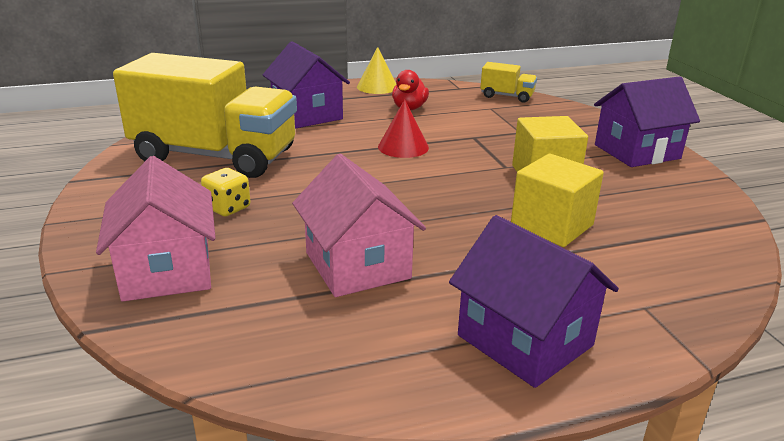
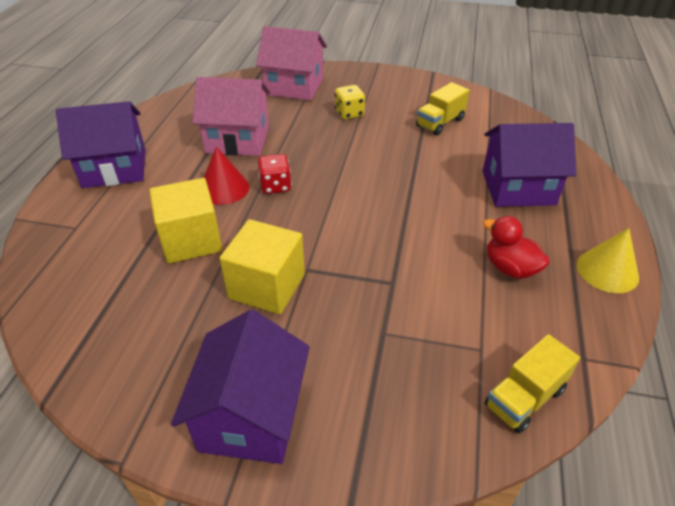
camera: 120 degrees right, 15 degrees up
(215, 156) = (440, 123): yellow truck -> yellow truck, size x0.42
(403, 147) = (398, 221): red cone -> red cone (224, 188)
(421, 210) = (275, 186): none -> red dice

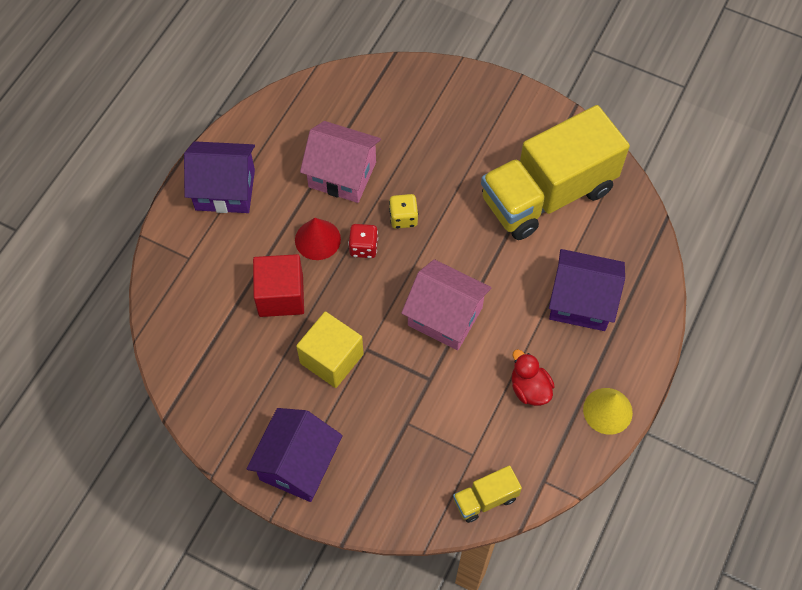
camera: 15 degrees right, 20 degrees up
(191, 240) = (281, 295): yellow cube -> red cube
(294, 86) = (417, 100): pink house -> pink house (445, 316)
(349, 113) = (461, 158): yellow dice -> yellow dice (403, 218)
(440, 123) = (547, 194): yellow truck -> yellow truck, size x2.39

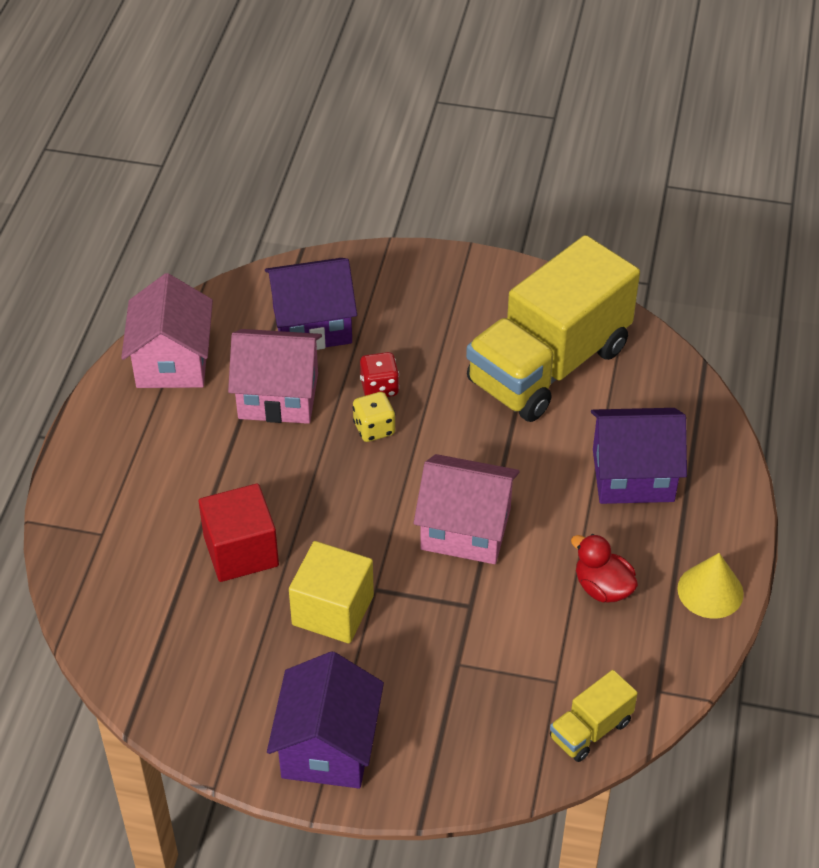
camera: 15 degrees left, 15 degrees down
(225, 190) = (127, 444): purple house -> purple house (312, 325)
(275, 128) = (172, 361): none -> pink house
(317, 239) = (269, 476): red cone -> none
(363, 247) = (333, 473): red dice -> red dice (379, 387)

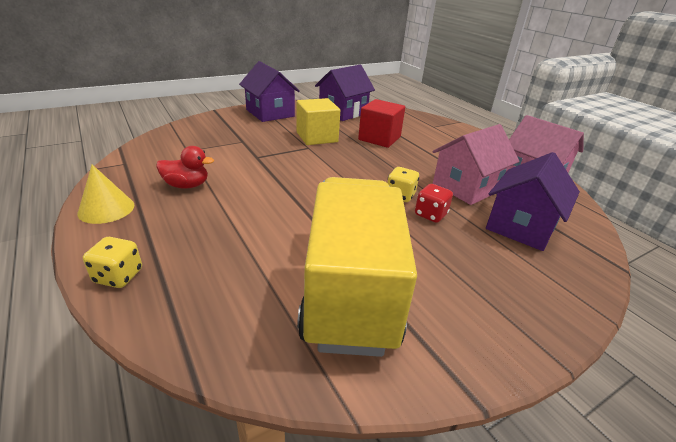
camera: 135 degrees right, 15 degrees down
(465, 529) = (292, 178): pink house -> none
(590, 730) = (156, 143): yellow truck -> none
(633, 475) = (208, 245): purple house -> purple house (343, 112)
(725, 483) = (118, 276): none -> yellow dice

